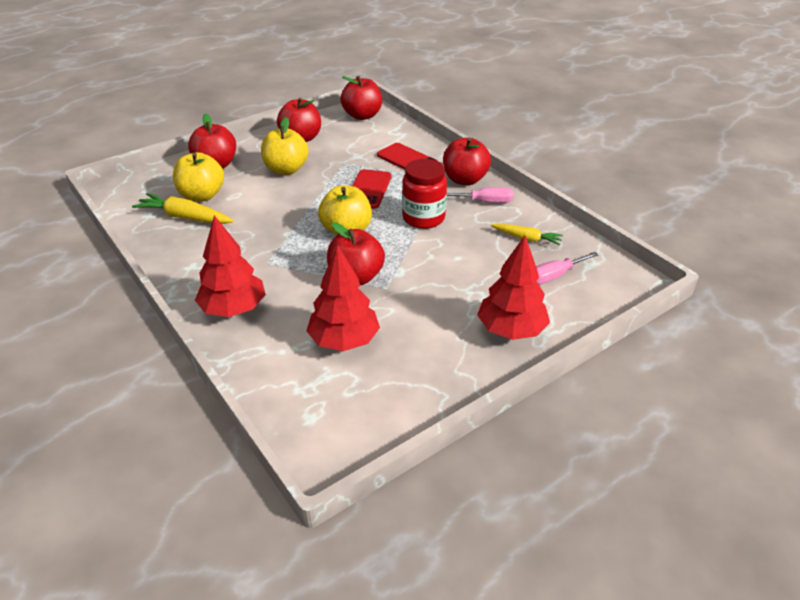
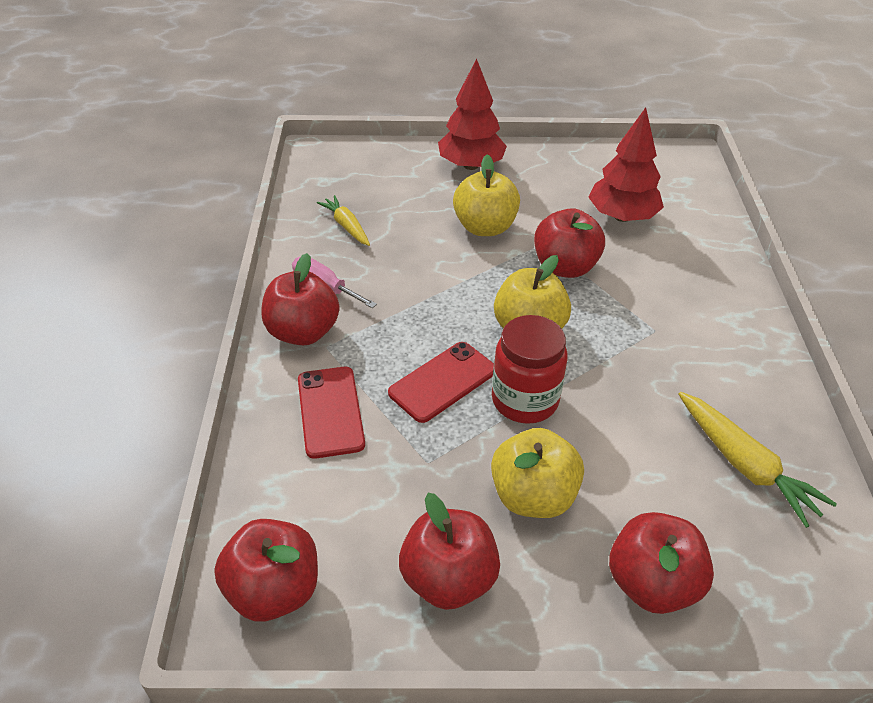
camera: 145 degrees left, 5 degrees up
(202, 195) = (704, 504): yellow apple -> yellow apple (485, 227)
(233, 309) = (718, 291): red tree -> none
(423, 218) = (421, 301): red jar -> red jar (525, 400)
(554, 276) = (375, 184): pink screwdriver -> none

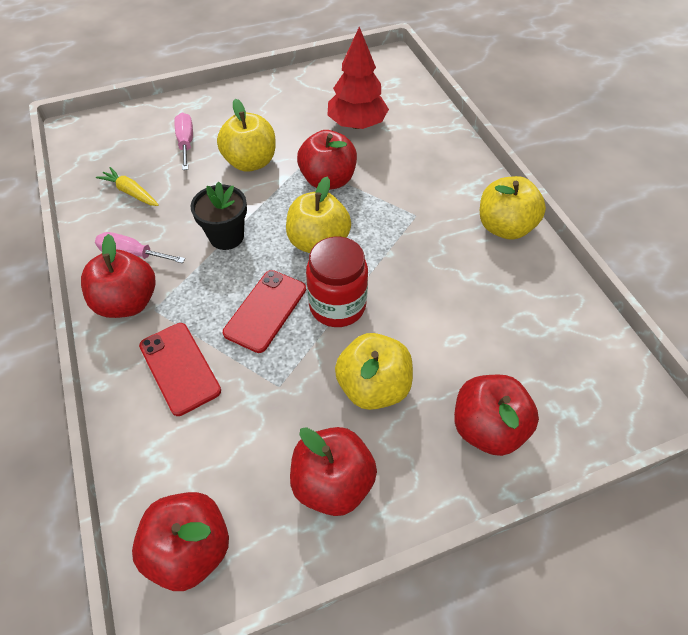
camera: 20 degrees left, 10 degrees up
(422, 191) = (186, 143): none -> pink screwdriver
(429, 296) = (226, 236): none -> black flower pot
(471, 165) = (219, 109): red tree -> none
(744, 464) = (518, 306): yellow carrot -> none
(762, 372) = (504, 227): none -> yellow apple

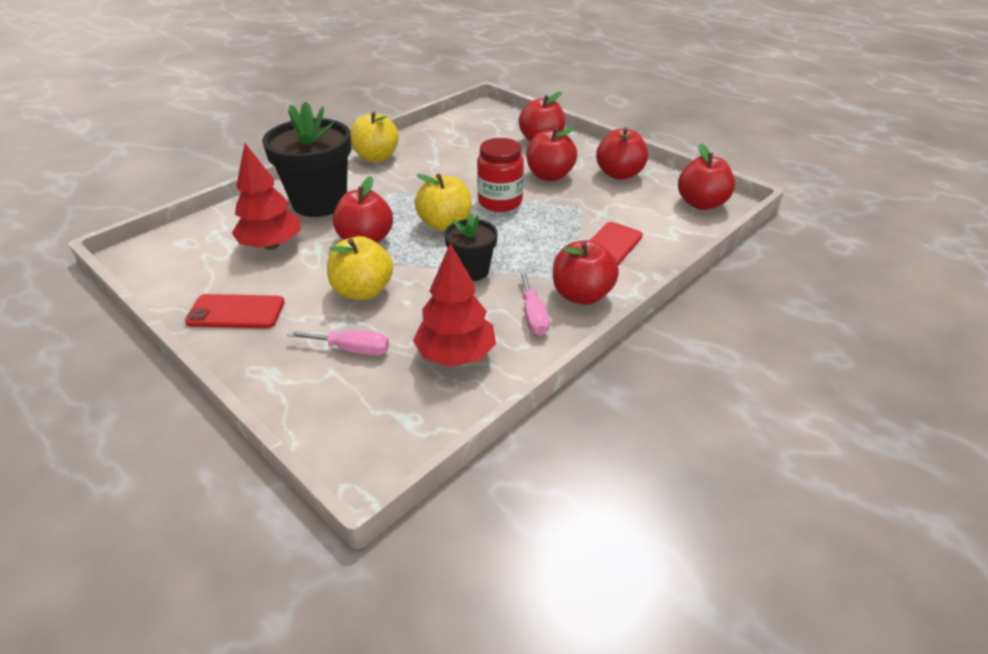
camera: 115 degrees left, 15 degrees down
(131, 192) = (456, 355): yellow carrot -> red tree
(186, 143) = (352, 349): pink screwdriver -> pink screwdriver turned 135 degrees counterclockwise
(266, 310) = (530, 228): red phone -> red phone (236, 312)
(373, 386) = (549, 176): yellow apple -> red apple
(417, 164) = (319, 202): none -> black flower pot

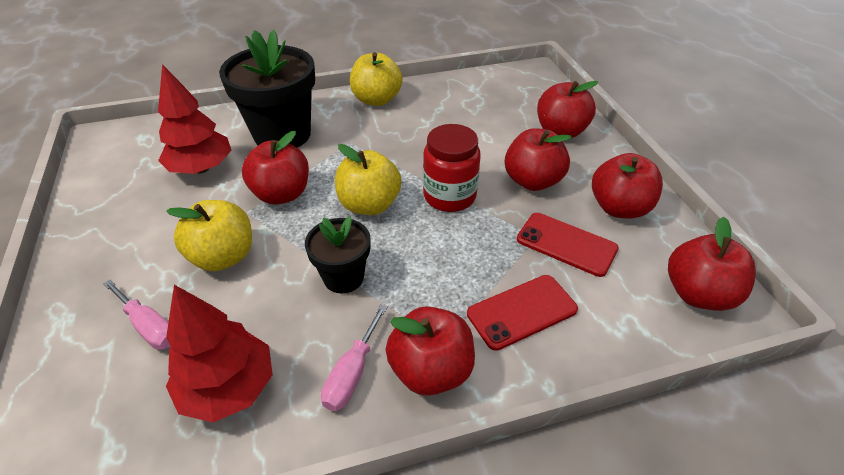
camera: 30 degrees right, 5 degrees up
(236, 312) = (107, 232): red phone -> red phone (566, 244)

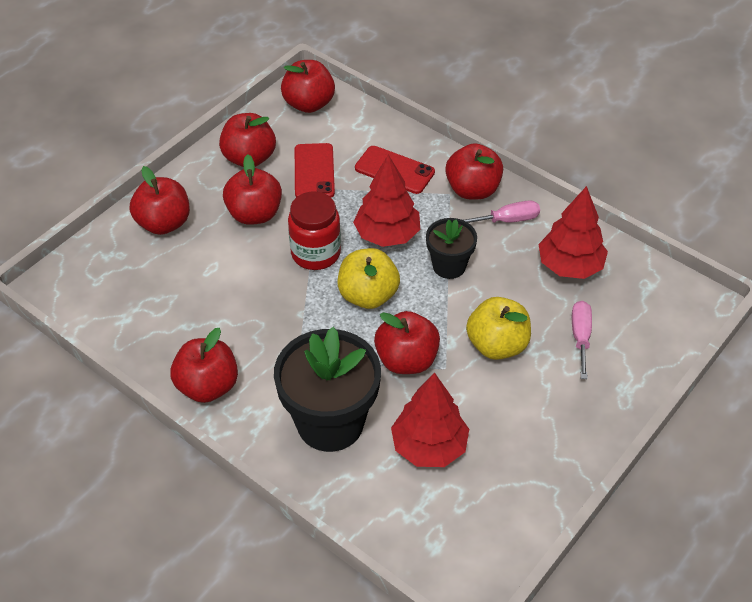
camera: 125 degrees left, 5 degrees up
(376, 100) = (207, 386): yellow apple -> red apple
(428, 253) = (387, 235): none -> red tree

